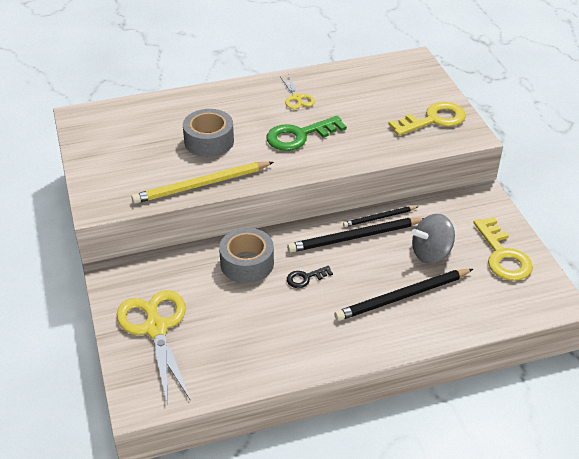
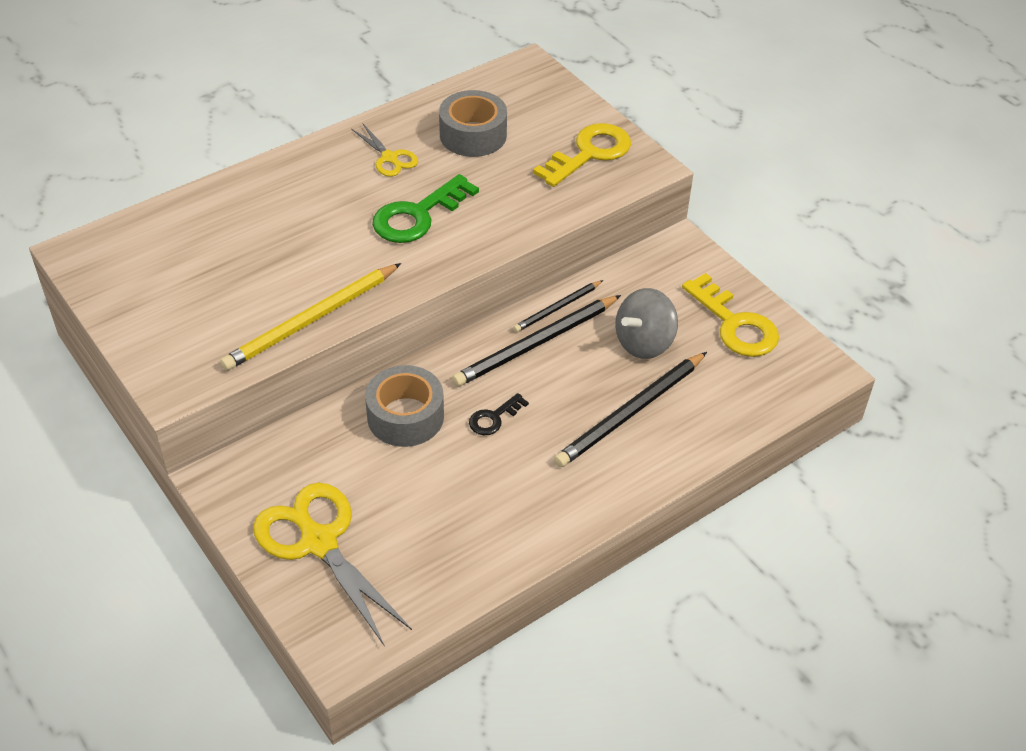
camera: 20 degrees left, 5 degrees up
(209, 141) = (292, 251): grey tape -> grey tape (473, 135)

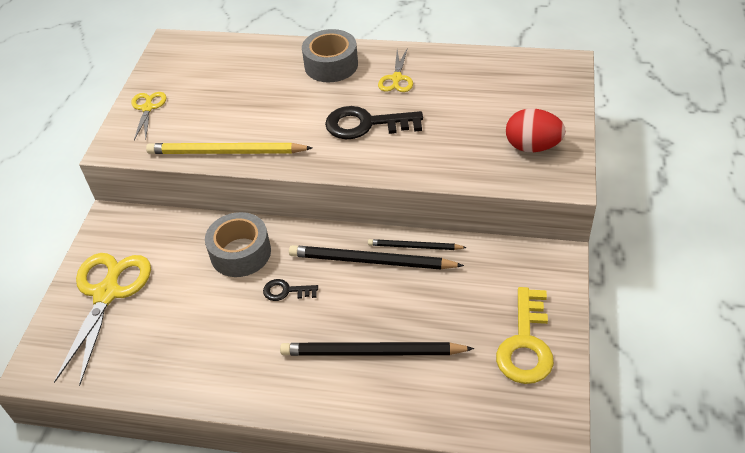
camera: 50 degrees right, 0 degrees up
(154, 331) = (147, 108): none -> yellow scissors
(418, 215) = (366, 124): green key -> black key
(473, 135) = (468, 91): grey tape -> grey tape (331, 65)
(589, 153) = (532, 147): yellow key -> red egg
(644, 343) = (442, 310): grey spinning top -> none

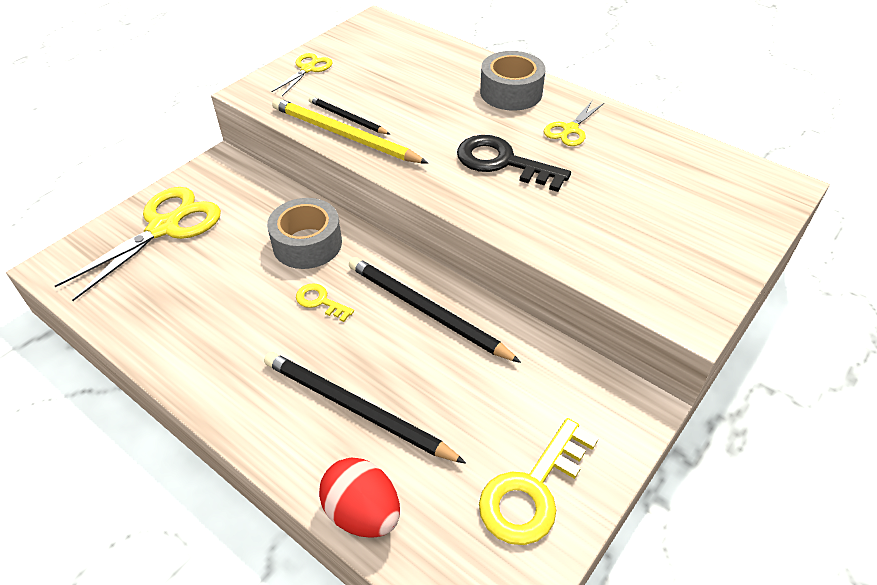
camera: 25 degrees right, 0 degrees up
(286, 291) = (320, 301): black key -> yellow key
(414, 247) = (483, 317): black pencil -> black pencil (347, 118)
(532, 147) = (677, 260): red egg -> red egg (362, 512)

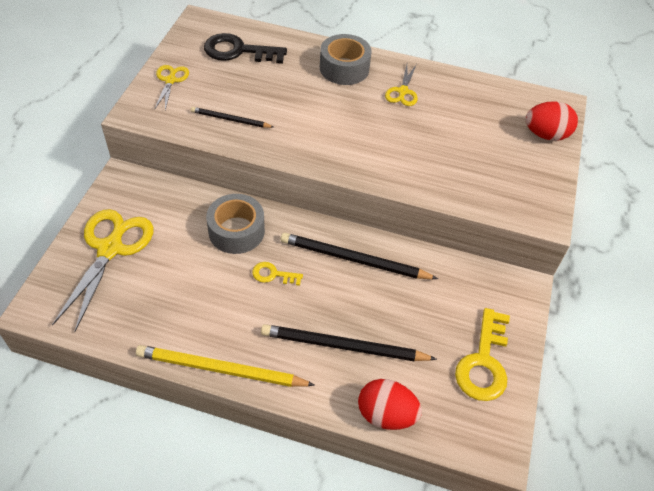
camera: 25 degrees left, 5 degrees up
(344, 135) = (237, 136): yellow pencil -> yellow pencil (221, 369)
(503, 162) = (369, 131): black key -> black key (238, 51)
(744, 216) = (546, 135): none -> red egg

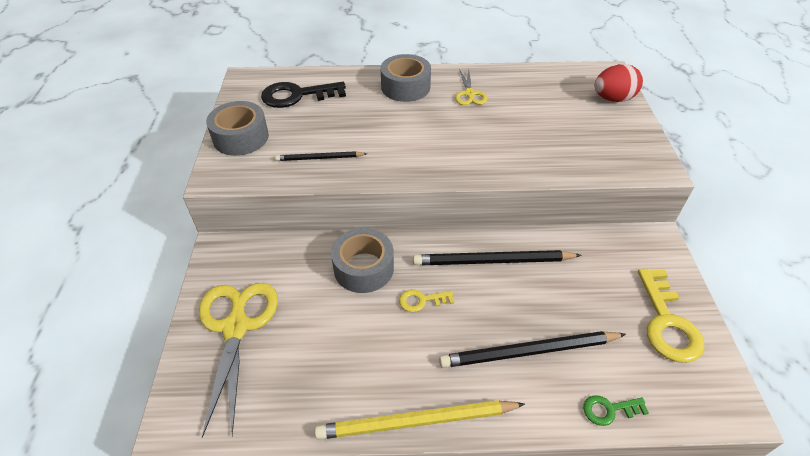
camera: 15 degrees left, 5 degrees down
(170, 80) = (241, 137): yellow scissors -> grey tape
(386, 414) = (609, 410): red egg -> green key

